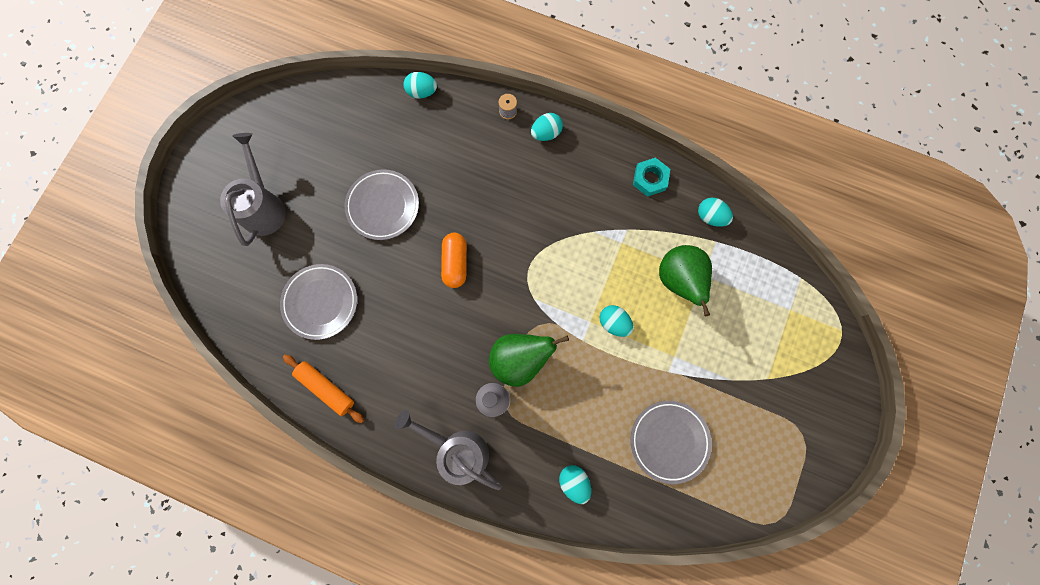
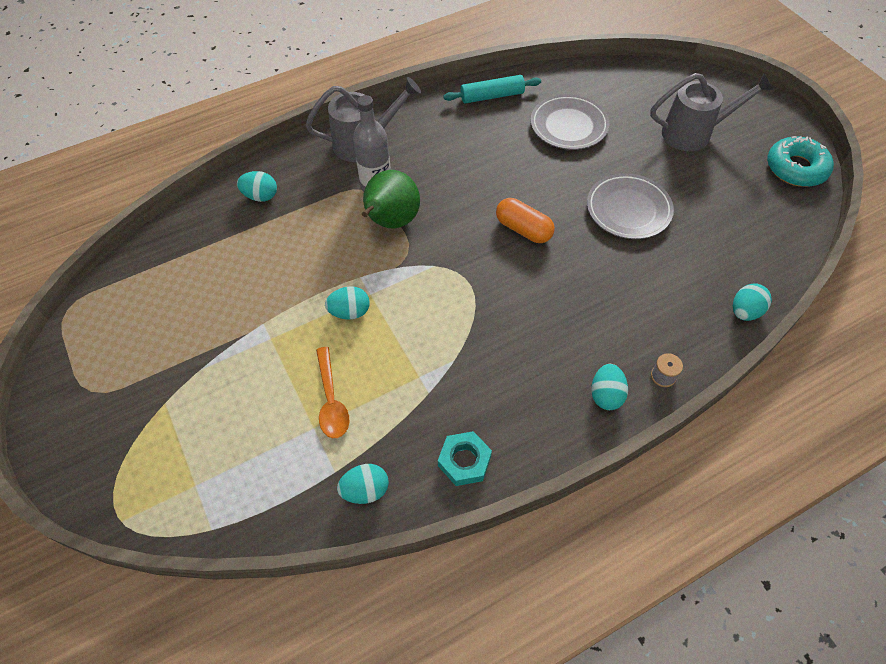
camera: 130 degrees right, 20 degrees down
(257, 121) = (796, 168): none -> turquoise donut
(264, 206) = (694, 133): grey watering can -> grey watering can turned 45 degrees counterclockwise
(326, 388) = (492, 96): orange rolling pin -> turquoise rolling pin
(669, 441) = (212, 280): grey plate -> none
(679, 280) = (331, 400): green pear -> orange spoon

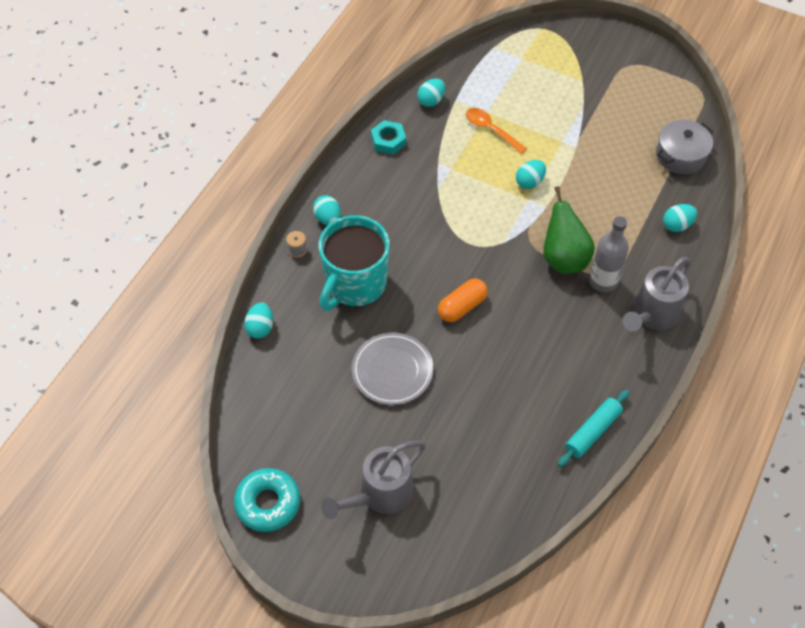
camera: 145 degrees right, 0 degrees up
(177, 255) = (680, 155): none -> grey pot
(523, 229) = (462, 307): orange capsule -> orange capsule turned 45 degrees counterclockwise
(568, 126) = (498, 435): grey plate -> none
(617, 304) = (355, 284): none -> turquoise mug

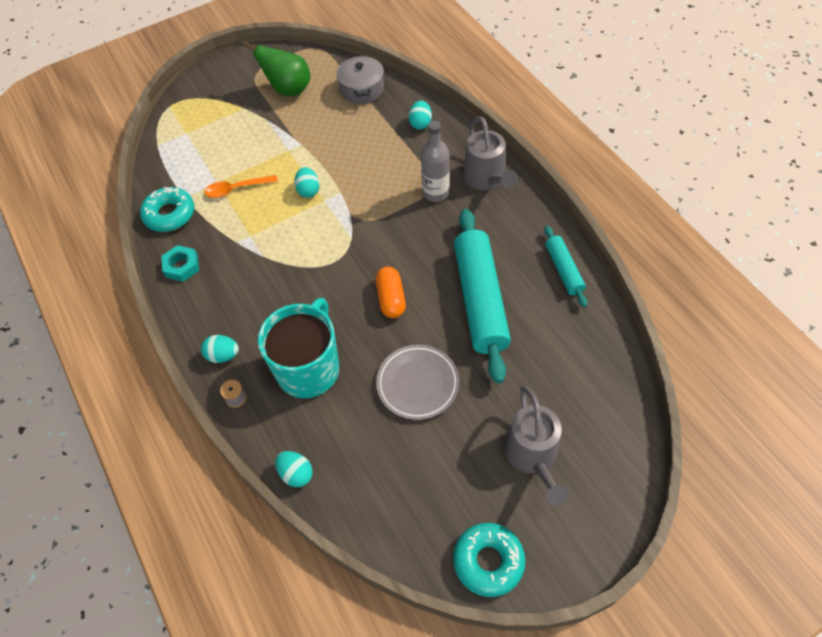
camera: 55 degrees left, 0 degrees up
(355, 284) = (309, 368): turquoise mug -> turquoise mug turned 135 degrees counterclockwise
(431, 101) = (169, 214): turquoise egg -> turquoise donut
(509, 377) = (480, 300): none -> turquoise rolling pin
(563, 258) = (396, 206): green pear -> green pear (288, 89)

